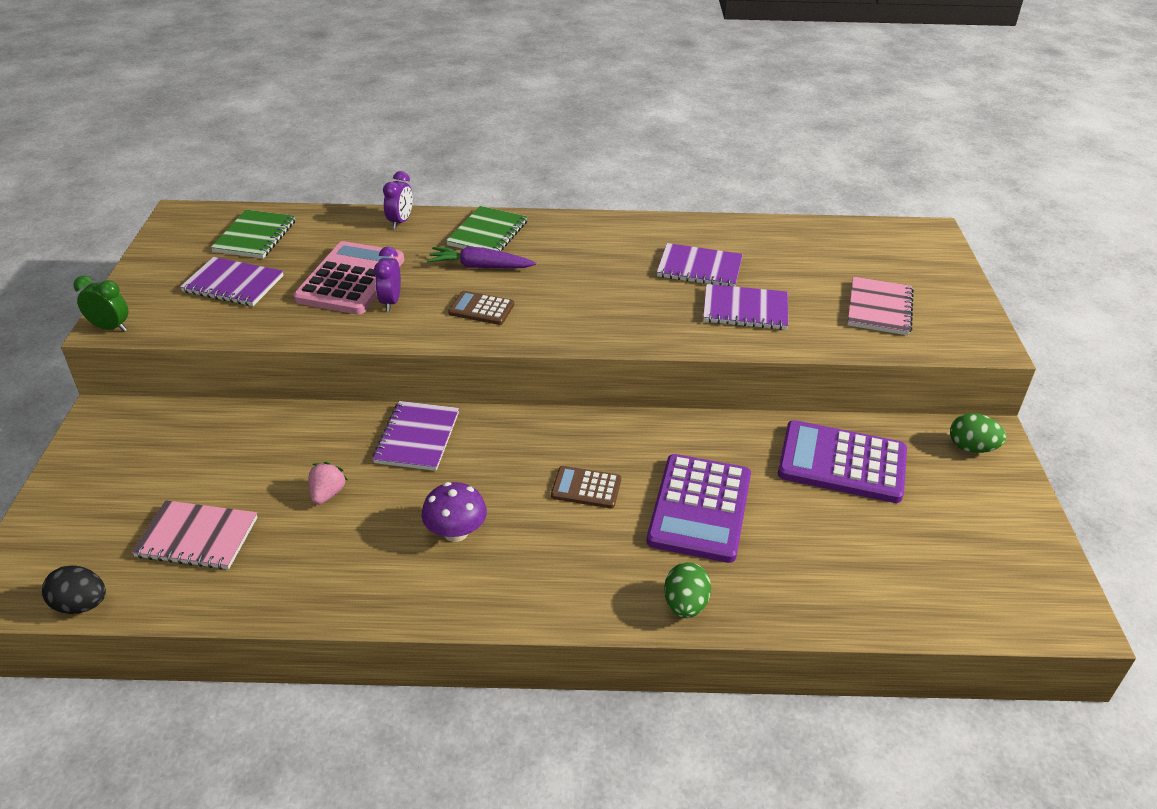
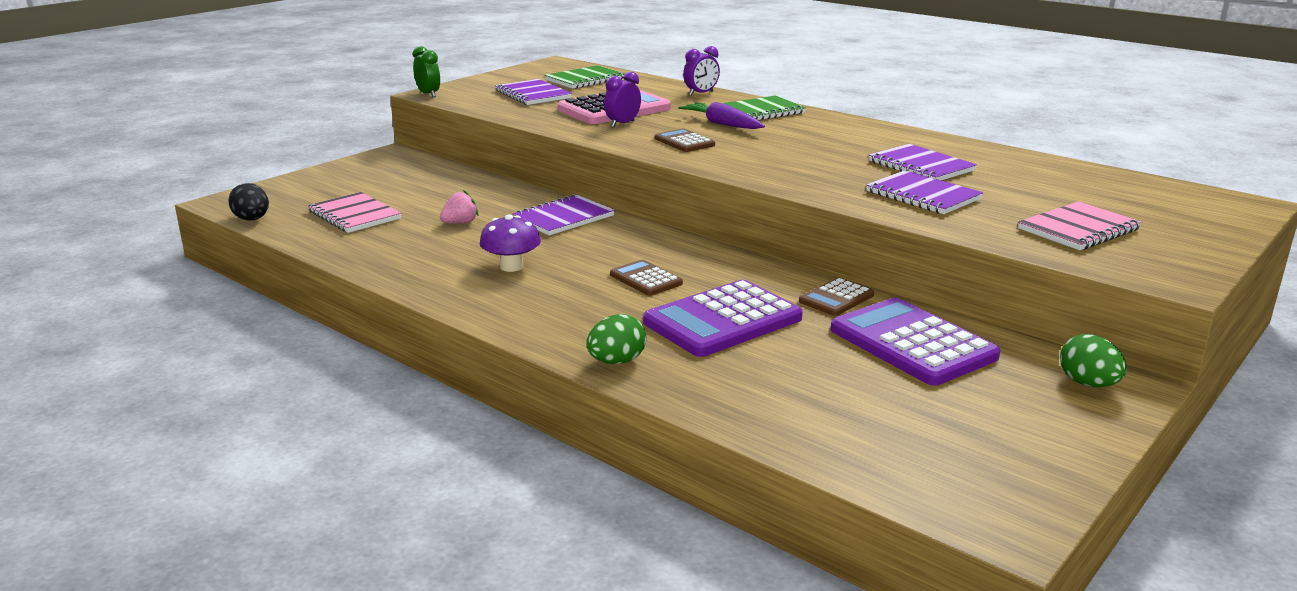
camera: 40 degrees right, 15 degrees down
(743, 437) = (836, 298): none -> brown calculator

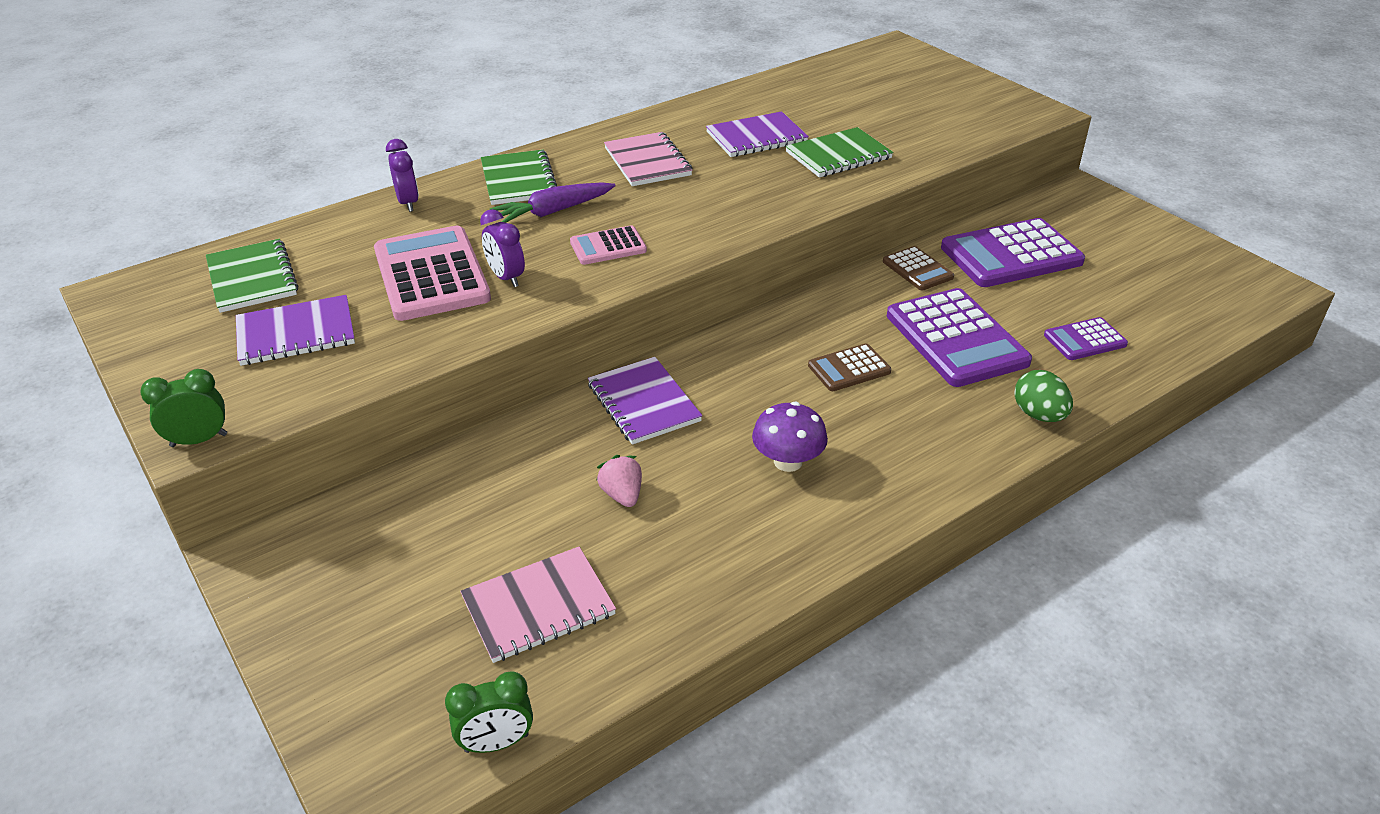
camera: 75 degrees left, 15 degrees up
(252, 219) = (496, 743): black egg -> green clock
(684, 142) = (608, 246): brown calculator -> pink calculator
(766, 385) = (1085, 340): none -> purple calculator
(923, 195) = (838, 155): purple notebook -> green notebook
(1078, 229) = (935, 115): pink notebook -> pink notebook (647, 162)
(1088, 384) = (1080, 204): green egg -> none

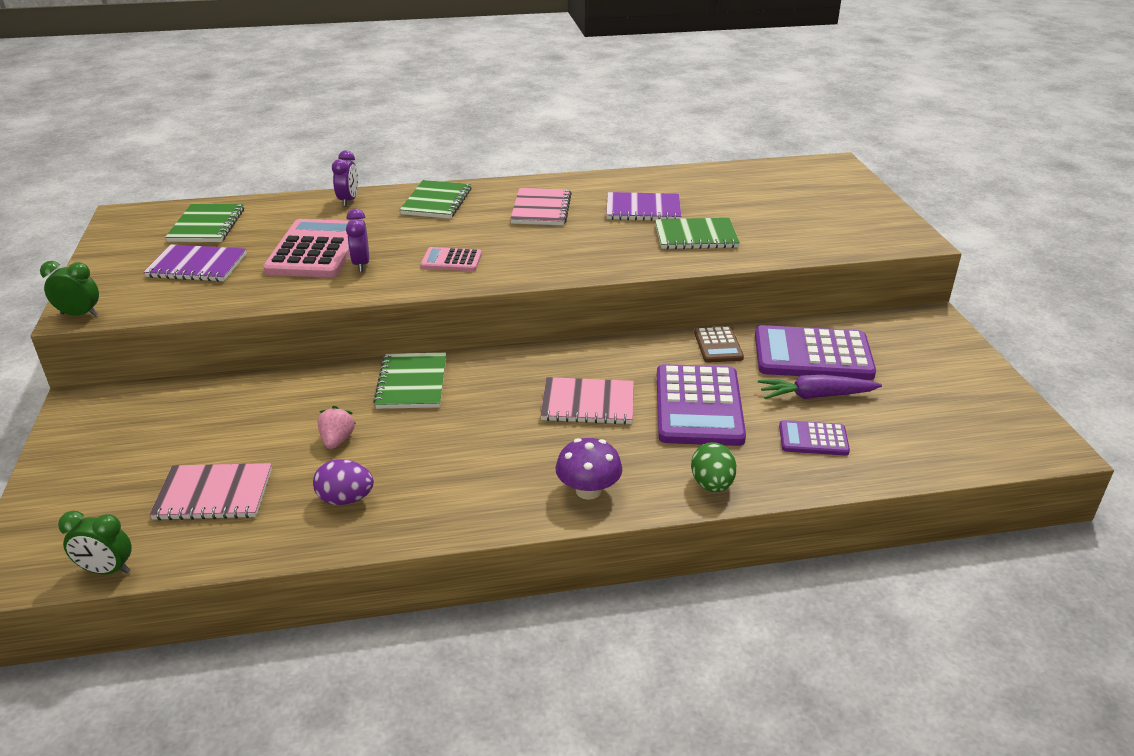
camera: 25 degrees right, 5 degrees down
(553, 211) = (438, 228): purple carrot -> purple carrot (815, 396)
(643, 403) = (412, 383): purple notebook -> green notebook
(696, 557) = (345, 499): none -> purple egg
(788, 461) = (475, 455): purple mushroom -> purple mushroom (588, 490)
(849, 369) = (588, 403): brown calculator -> pink notebook

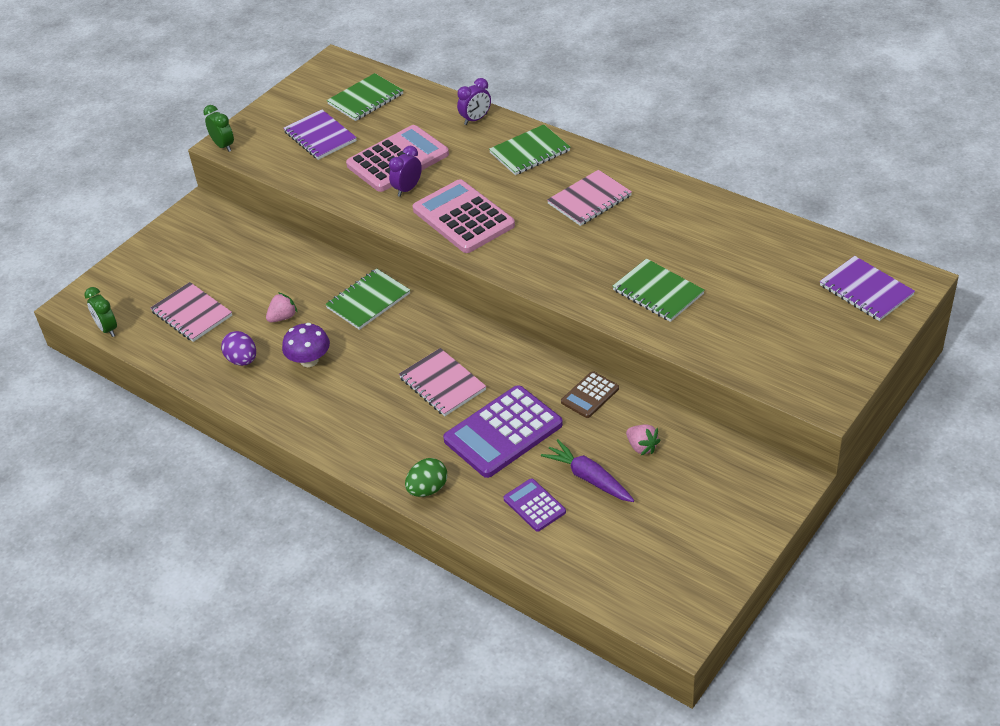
camera: 50 degrees right, 10 degrees up
(451, 260) = (463, 218): pink calculator -> pink calculator, size x1.93
(588, 490) = (359, 443): purple mushroom -> purple mushroom (309, 360)
(643, 209) = (662, 242): purple notebook -> purple notebook (866, 290)
(812, 355) = (642, 447): purple calculator -> pink strawberry

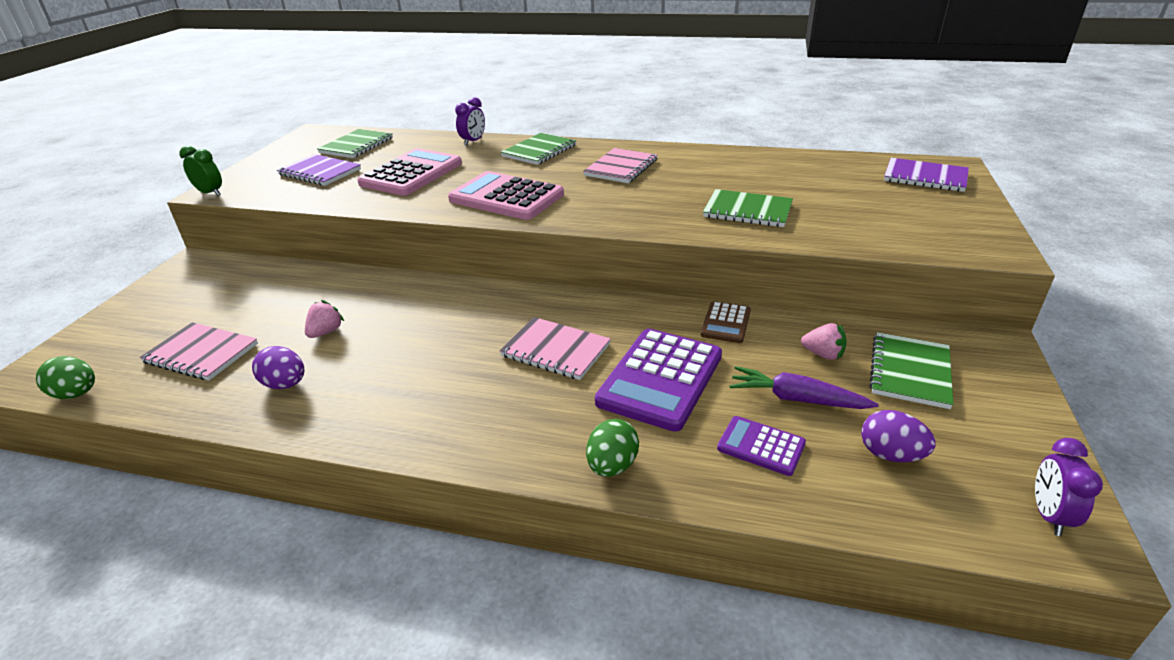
camera: 25 degrees left, 10 degrees down
(107, 329) = (76, 394): green clock -> green egg
(309, 360) = (377, 365): purple mushroom -> none
(368, 301) = (424, 297): green notebook -> green notebook (910, 372)
(407, 189) = (434, 189): purple clock -> purple clock (1049, 515)
(616, 538) = (890, 455): none -> purple egg

